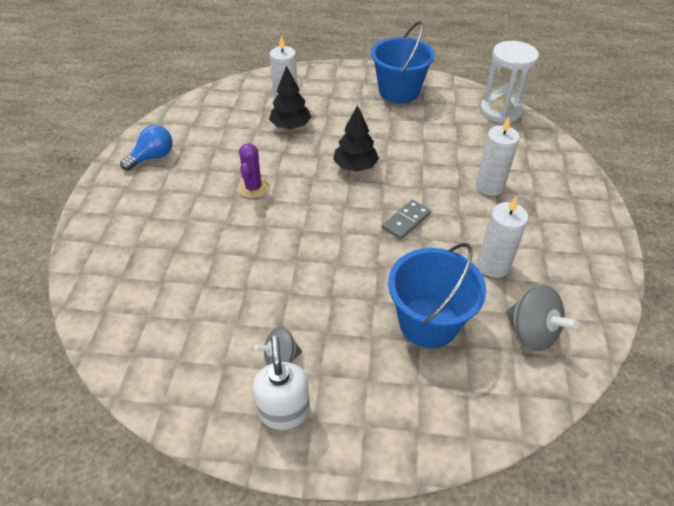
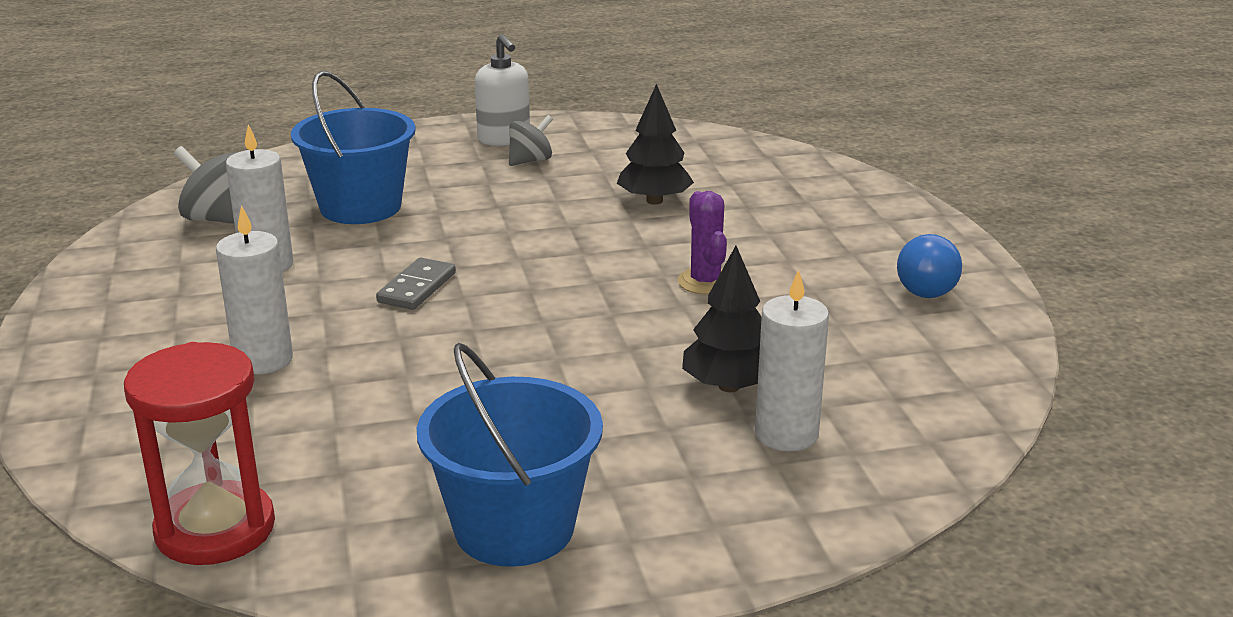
camera: 160 degrees right, 20 degrees down
(355, 166) = (543, 343): black tree -> black tree (654, 201)
(500, 111) = (215, 529): white hourglass -> red hourglass

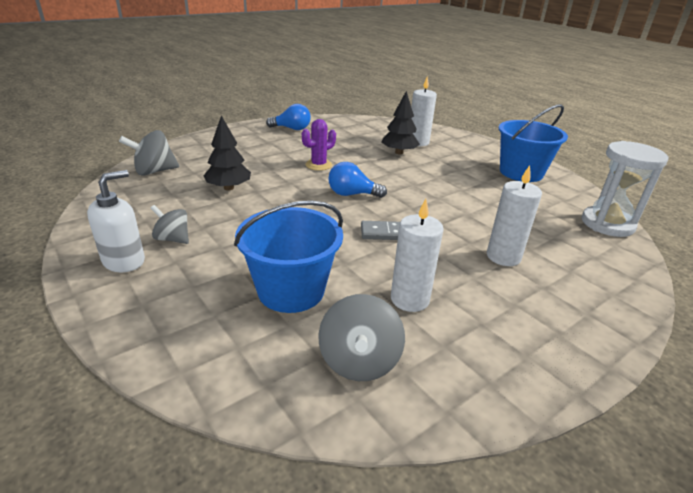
camera: 115 degrees left, 5 degrees up
(215, 529) = (607, 224): red hourglass -> white hourglass
(561, 288) = (352, 194): none -> blue light bulb
(747, 159) = (154, 171): none -> grey spinning top

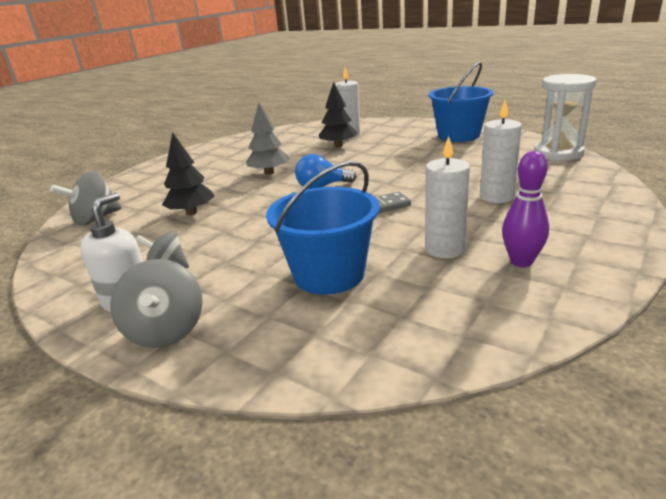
camera: 15 degrees left, 5 degrees down
(292, 129) = (216, 151): blue light bulb -> none
(318, 165) = (269, 173): purple cactus -> grey tree
(359, 361) = (441, 307): grey spinning top -> grey spinning top (166, 331)
(470, 339) = (521, 261): none -> purple bowling pin

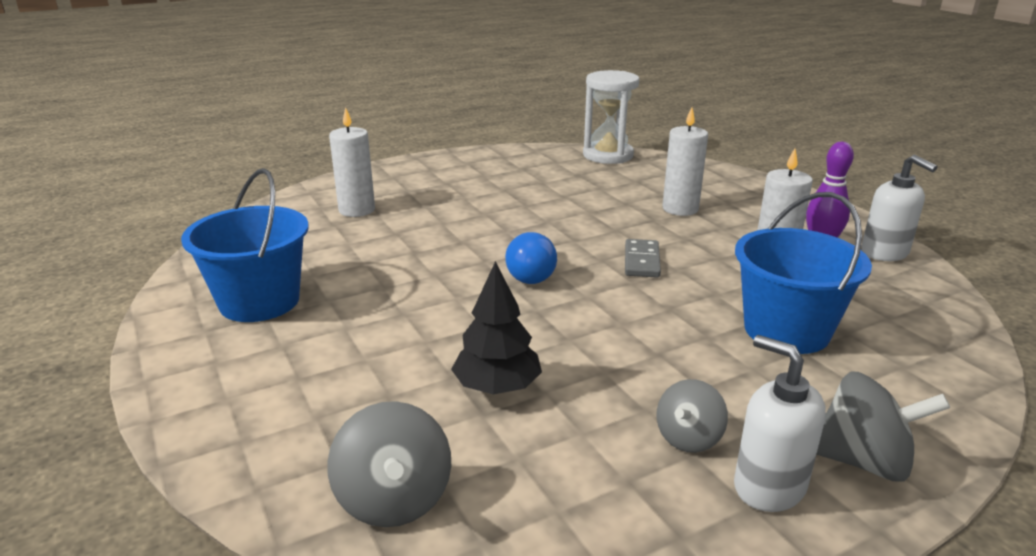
camera: 65 degrees left, 0 degrees up
(269, 173) = (419, 295): grey tree -> none
(338, 146) = (391, 228): black tree -> none
(458, 135) = (482, 167): blue bucket -> blue bucket (259, 301)
(556, 296) = (885, 253): none -> white soap dispenser

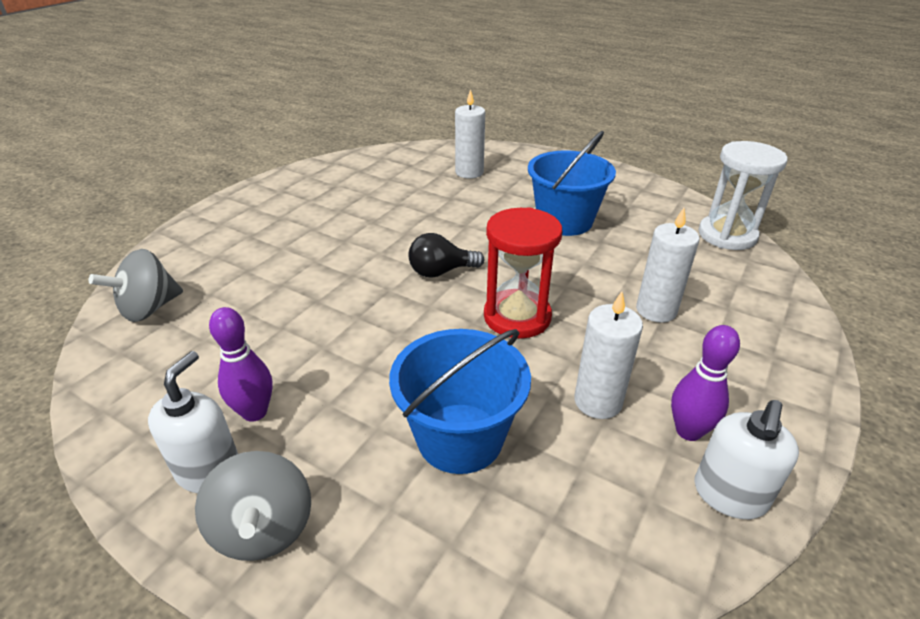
camera: 60 degrees right, 10 degrees up
(259, 301) = (322, 192): blue bucket -> blue bucket (564, 221)
(497, 387) = (276, 306): black tree -> none
(533, 275) = (441, 272): blue light bulb -> black light bulb
(642, 261) = (517, 317): grey domino -> red hourglass
(688, 438) = (255, 412): grey spinning top -> purple bowling pin

